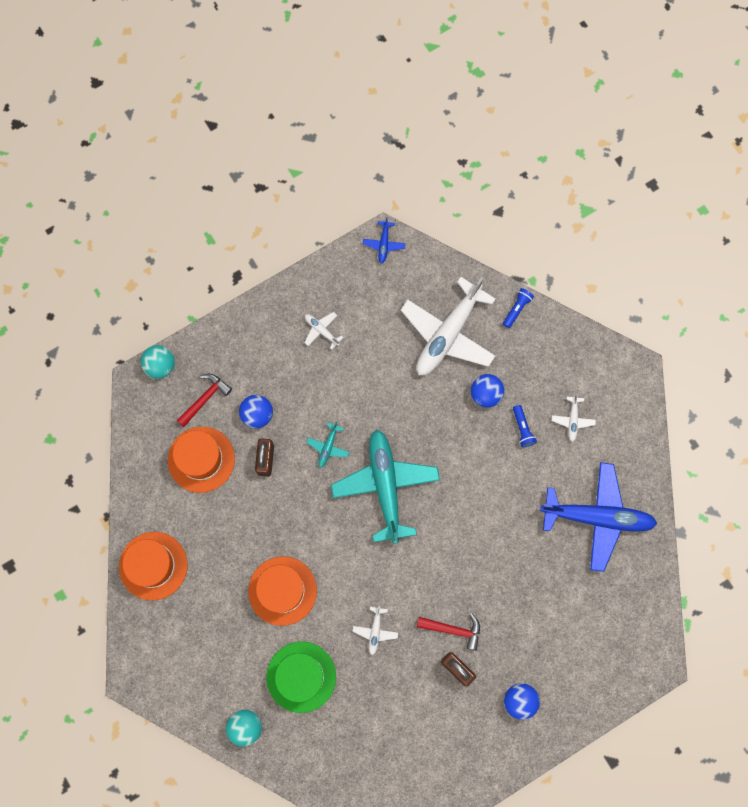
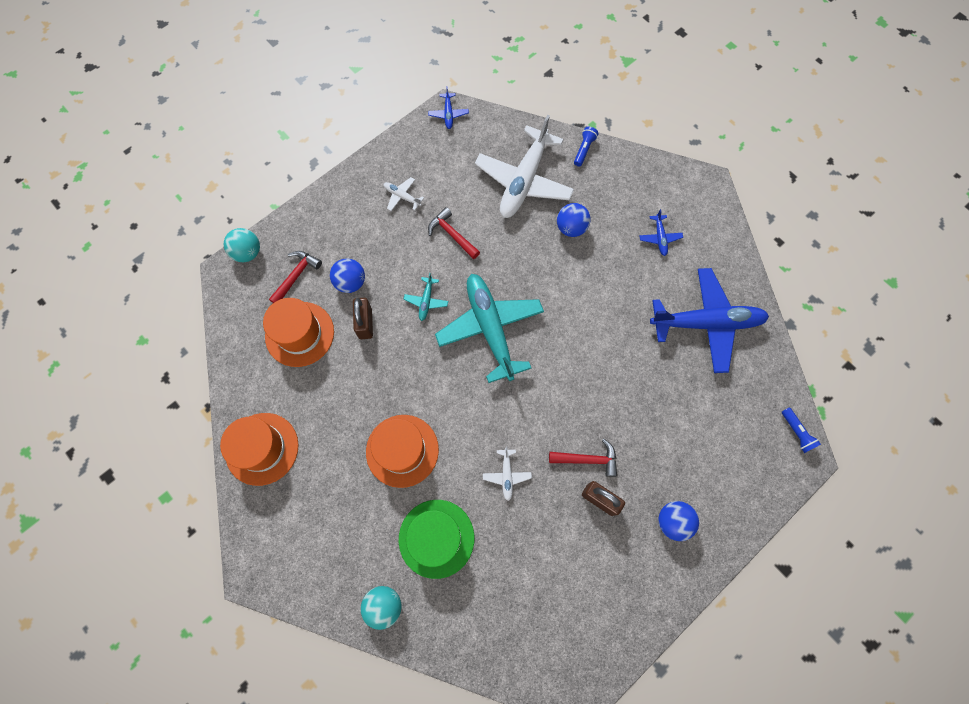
camera: 10 degrees left, 5 degrees down
(365, 381) = (452, 234): none -> red hammer
(522, 429) = (613, 253): blue flashlight -> blue flashlight (796, 432)
(572, 420) = (659, 238): white plane -> blue plane

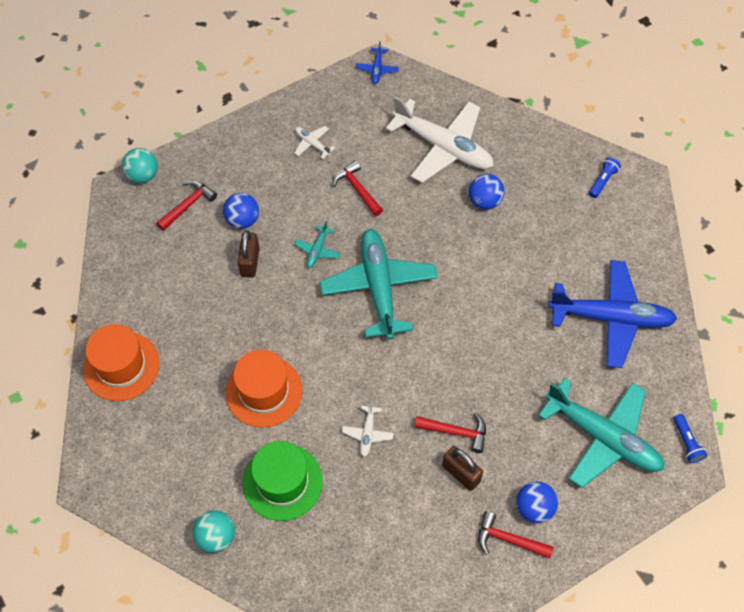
camera: 10 degrees right, 10 degrees down
(299, 334) = (180, 262): orange hat -> none
(523, 181) = (443, 147): white plane -> white plane turned 90 degrees counterclockwise
(584, 150) = (514, 125): blue flashlight -> blue flashlight (602, 181)
(655, 557) = (508, 539): none -> red hammer
(659, 238) = (578, 225): blue plane -> none
(721, 441) = (603, 437): none -> turquoise plane

